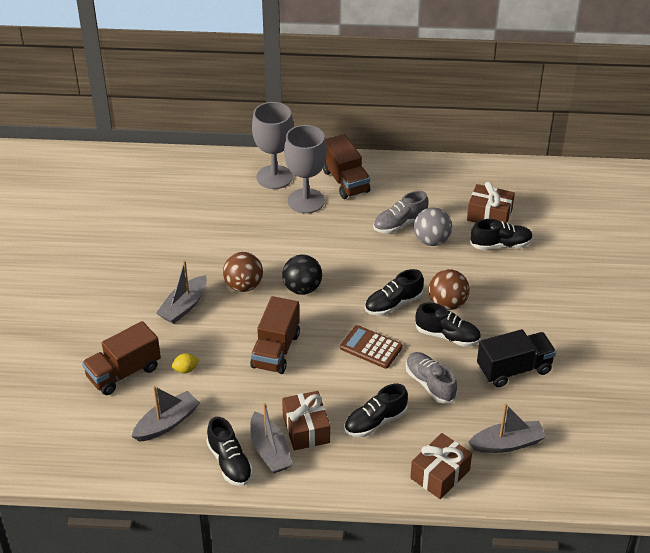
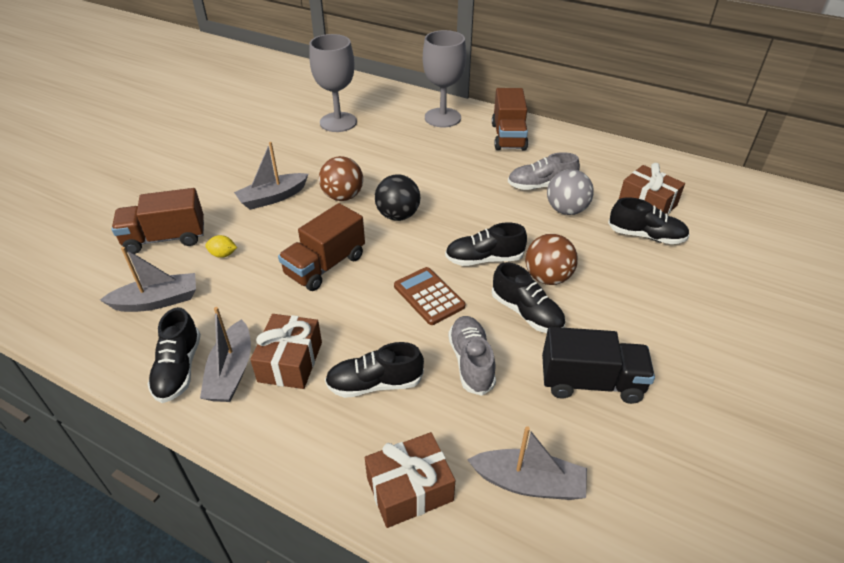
camera: 25 degrees right, 0 degrees up
(306, 201) = (458, 143): grey goblet -> grey goblet (338, 122)

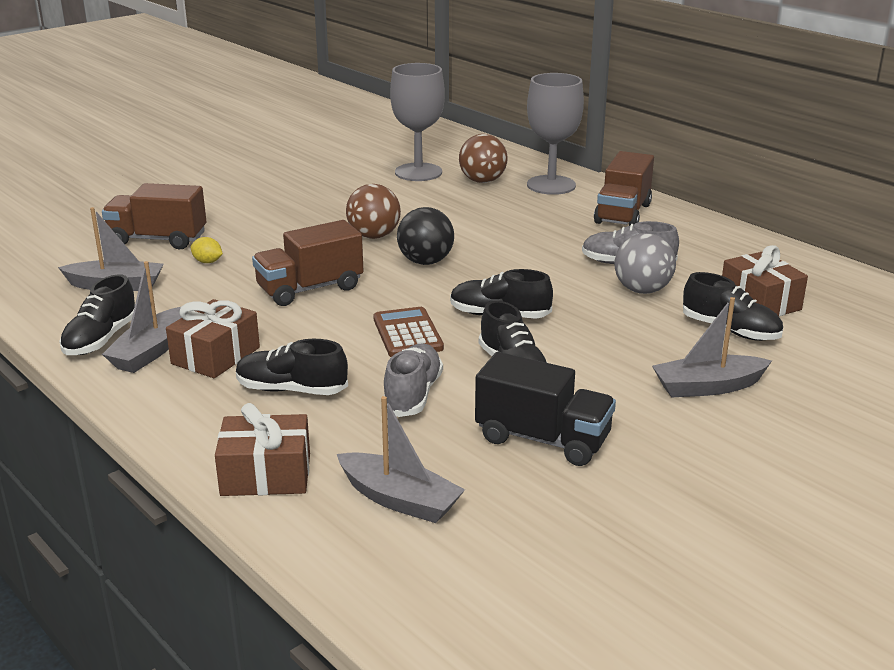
camera: 20 degrees right, 15 degrees down
(273, 198) = (294, 225): grey boat -> grey boat (707, 387)
(547, 277) = (565, 344): brown ball -> brown ball (482, 181)

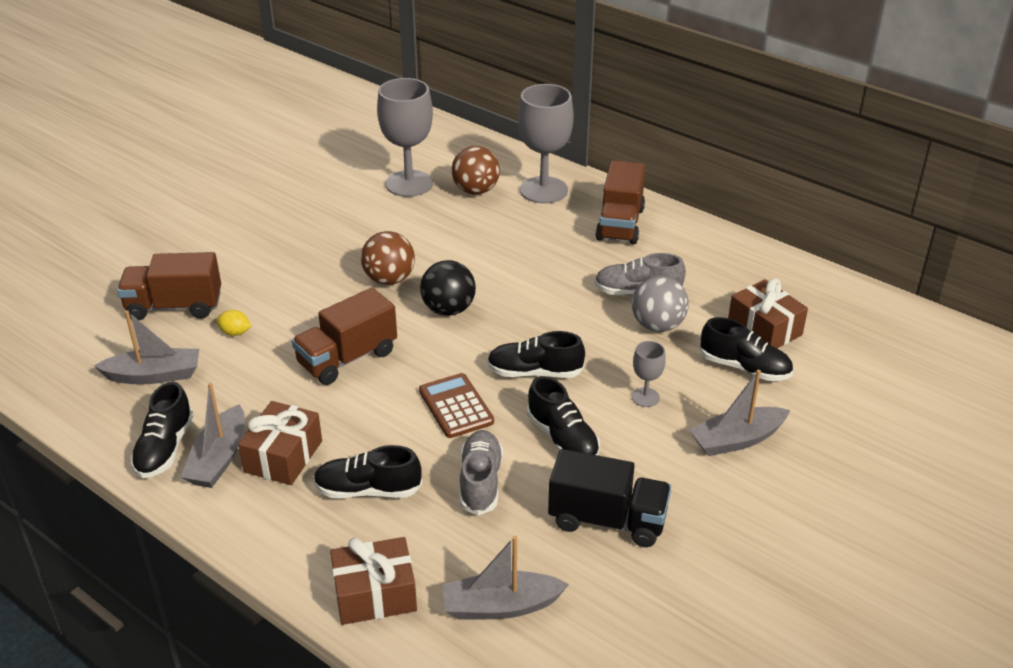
camera: 10 degrees left, 10 degrees up
(399, 499) = (500, 606): grey boat -> grey boat turned 150 degrees clockwise
(613, 344) = (645, 397): none -> grey goblet

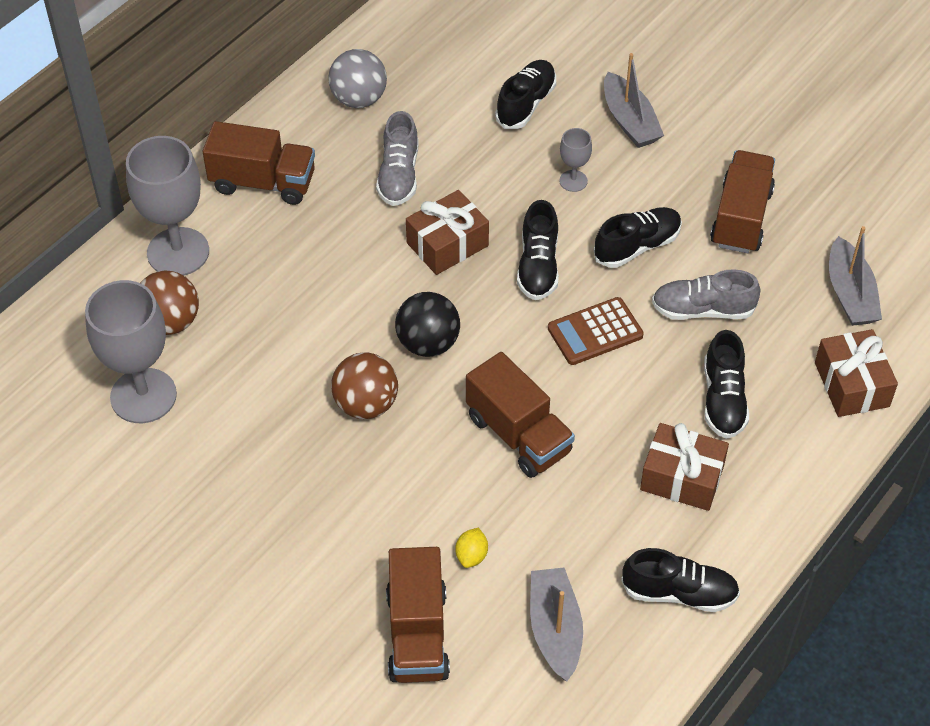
camera: 90 degrees left, 15 degrees up
(219, 458) = (690, 537): grey boat -> none
(607, 520) = (741, 218): black truck -> brown truck
(657, 325) = (458, 163): grey ball -> grey ball (359, 99)
(764, 328) = (464, 82): brown gift -> brown gift (447, 244)

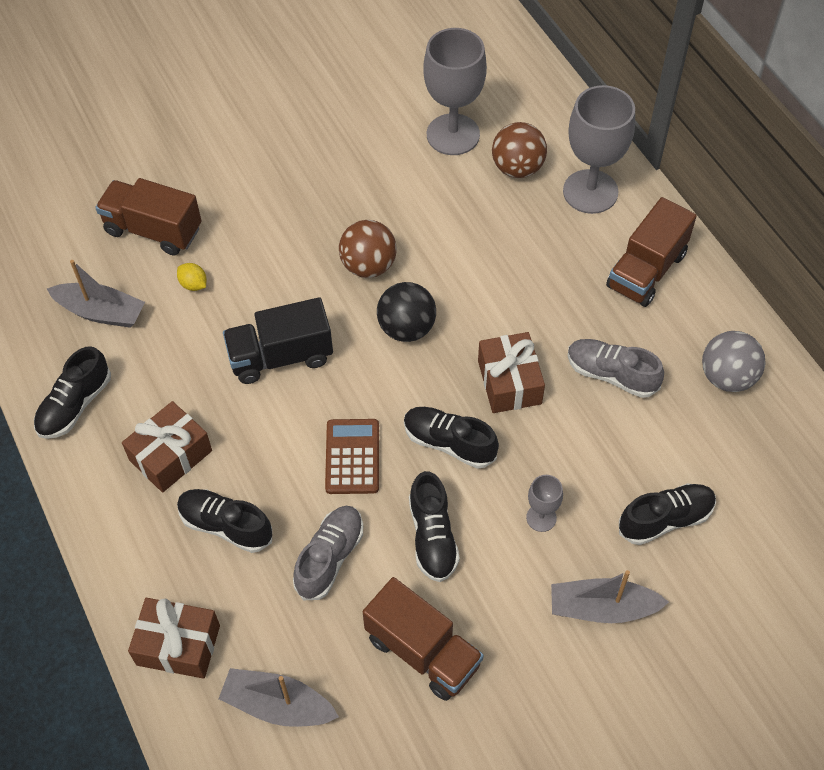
camera: 115 degrees right, 5 degrees up
(518, 435) = (281, 356): brown truck -> black truck
(526, 104) = (665, 519): black shoe -> black shoe turned 75 degrees counterclockwise

